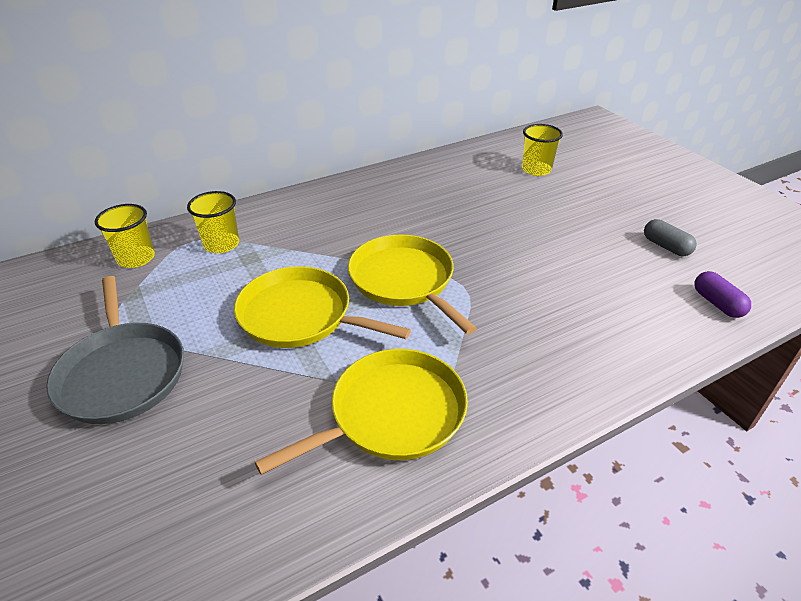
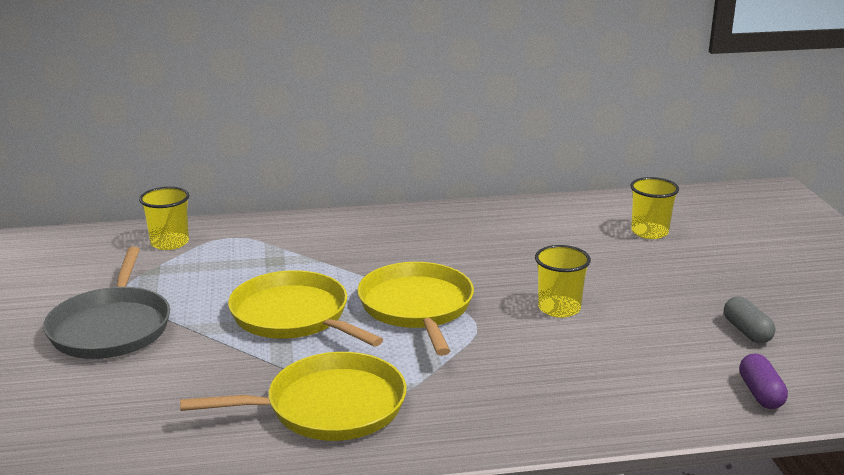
camera: 20 degrees right, 15 degrees down
(221, 244) = (255, 245): yellow cup -> yellow cup (559, 308)

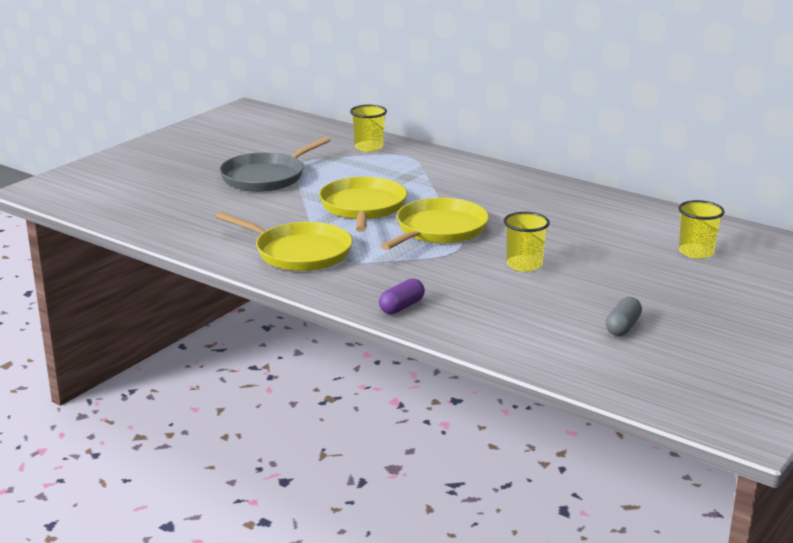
camera: 45 degrees right, 0 degrees up
(760, 393) = (550, 355): purple capsule -> purple capsule (401, 307)

